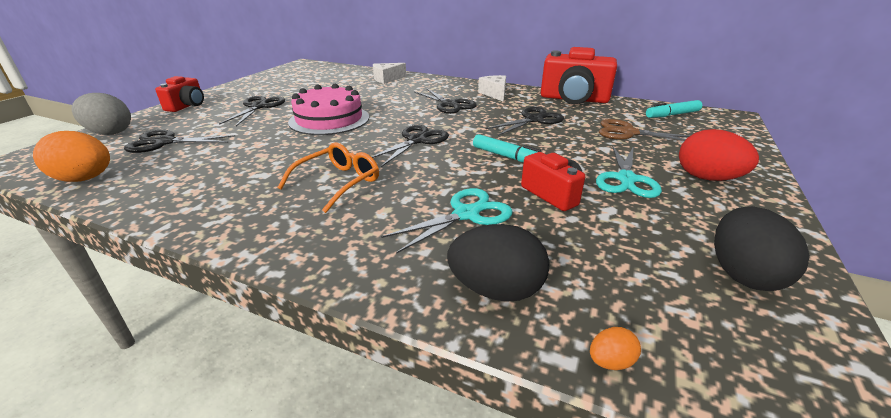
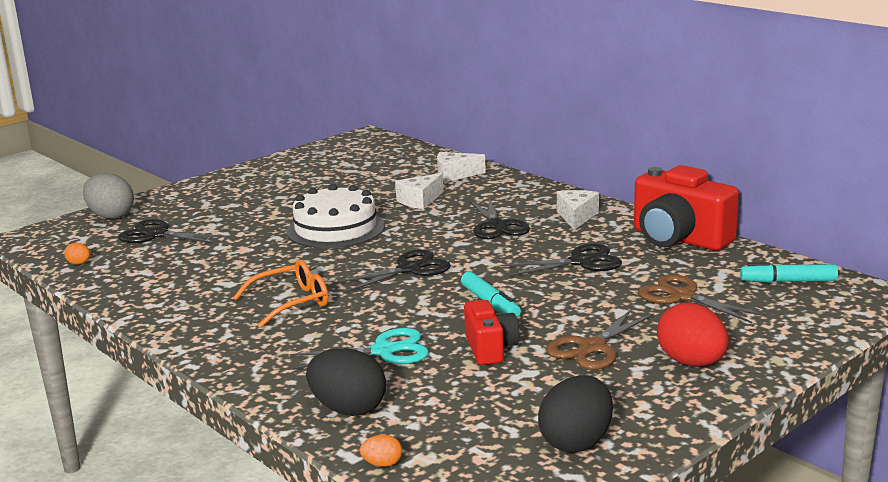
camera: 25 degrees right, 10 degrees down
(85, 179) = (79, 264): orange egg -> orange egg, size x0.45
(187, 106) = (196, 190): red camera -> none
(258, 107) = (270, 201): black scissors -> none
(329, 119) = (335, 229): pink cake -> white cake
(377, 95) = (420, 200): none -> white cheese
(626, 179) = (592, 348): turquoise scissors -> brown scissors

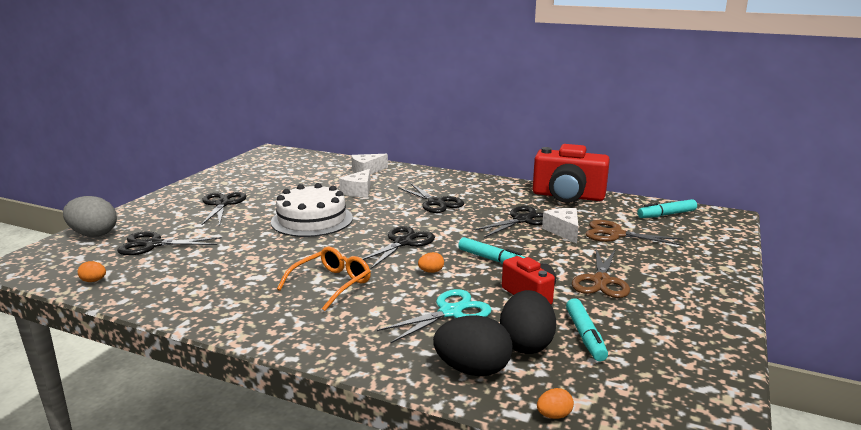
camera: 25 degrees left, 0 degrees up
(257, 198) = (222, 204): none -> black scissors
(407, 306) = (431, 271): none -> orange egg
(501, 401) = (585, 336): none -> turquoise marker
(576, 217) = (484, 190): white cheese -> white cheese (563, 231)
(576, 442) = (676, 359): black egg -> black egg (526, 344)
(691, 363) = (677, 280): red egg -> none

